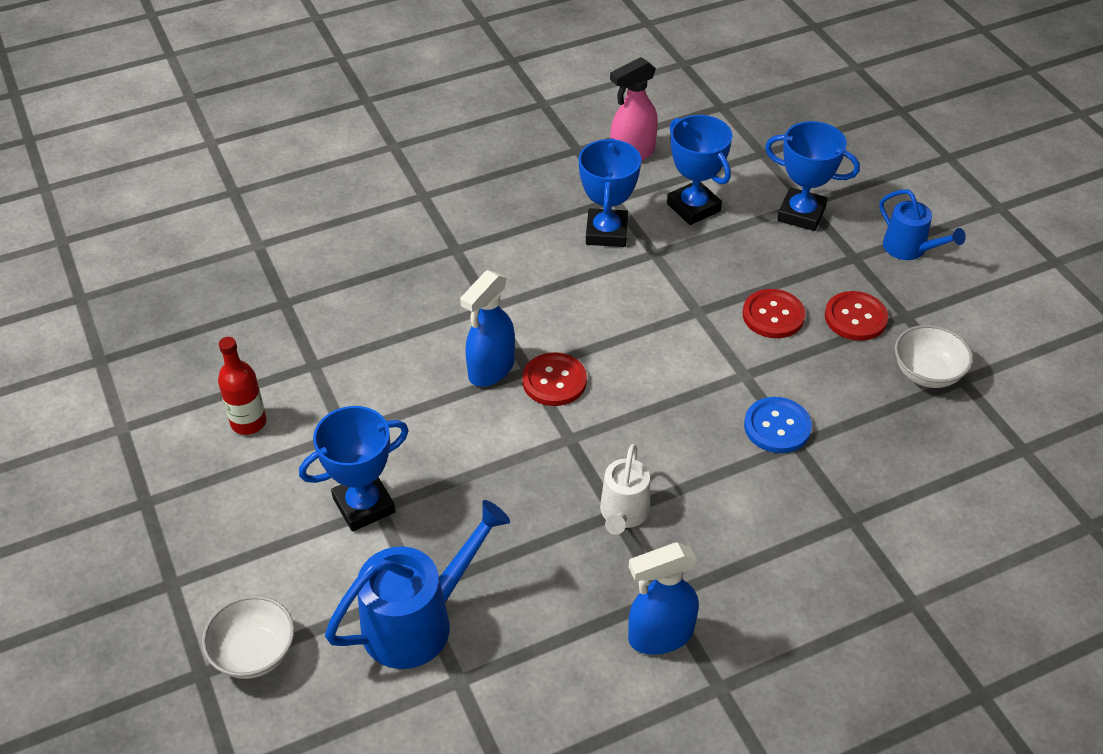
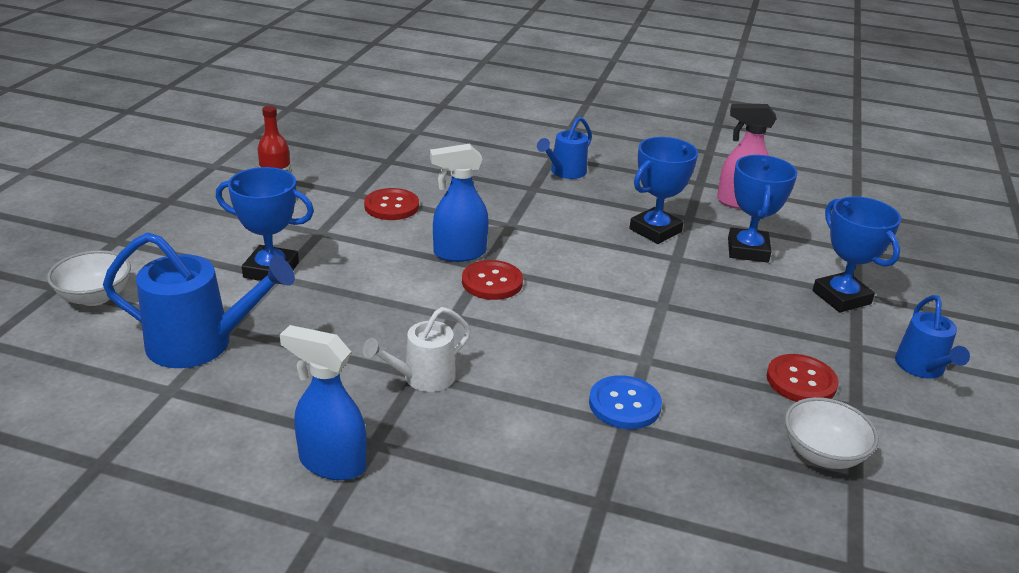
camera: 40 degrees right, 15 degrees down
(458, 210) = (565, 172): none -> blue watering can
(773, 315) = (724, 340): red button -> red button (391, 206)

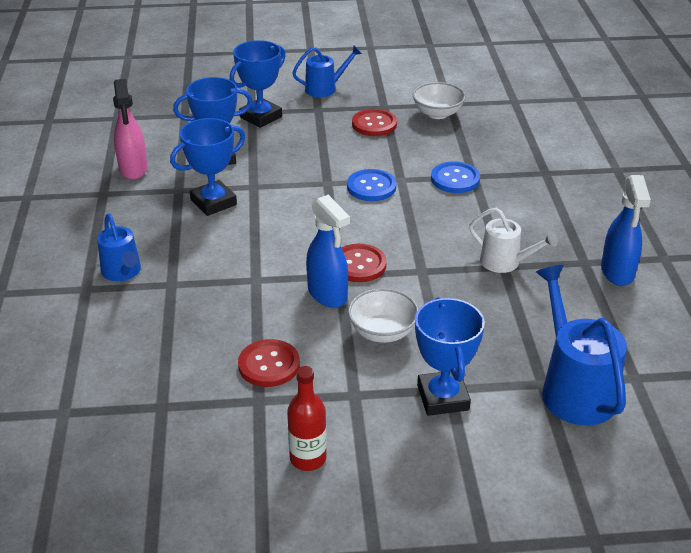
camera: 110 degrees left, 5 degrees up
(95, 297) = (581, 497): white bowl -> white bowl (382, 332)
(565, 172) = (123, 272): blue watering can -> blue watering can turned 45 degrees clockwise
(638, 332) = (371, 187): none -> blue button
(655, 230) = (213, 202): blue trophy -> blue trophy turned 60 degrees counterclockwise

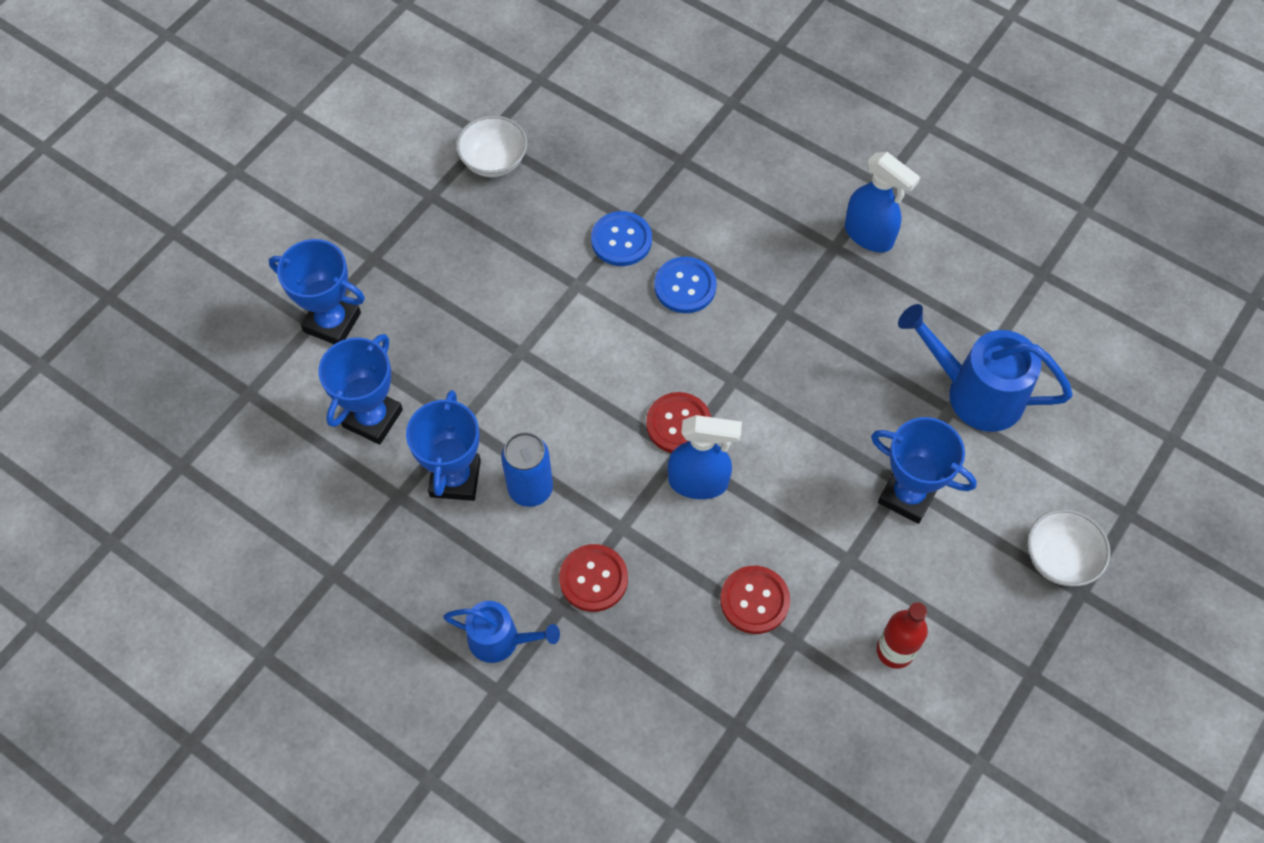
camera: 50 degrees left, 25 degrees up
(133, 169) = (314, 515): pink spray bottle -> none
(240, 232) = (530, 489): none -> blue can
(261, 117) = (332, 322): blue trophy -> blue trophy turned 60 degrees counterclockwise
(325, 88) = (337, 220): blue watering can -> none
(371, 187) = (565, 319): blue button -> blue button (685, 286)
(374, 124) = (456, 231): red button -> red button (593, 579)
(382, 332) = (789, 477): white bowl -> white bowl (1059, 558)
(505, 262) = (781, 306): white watering can -> none

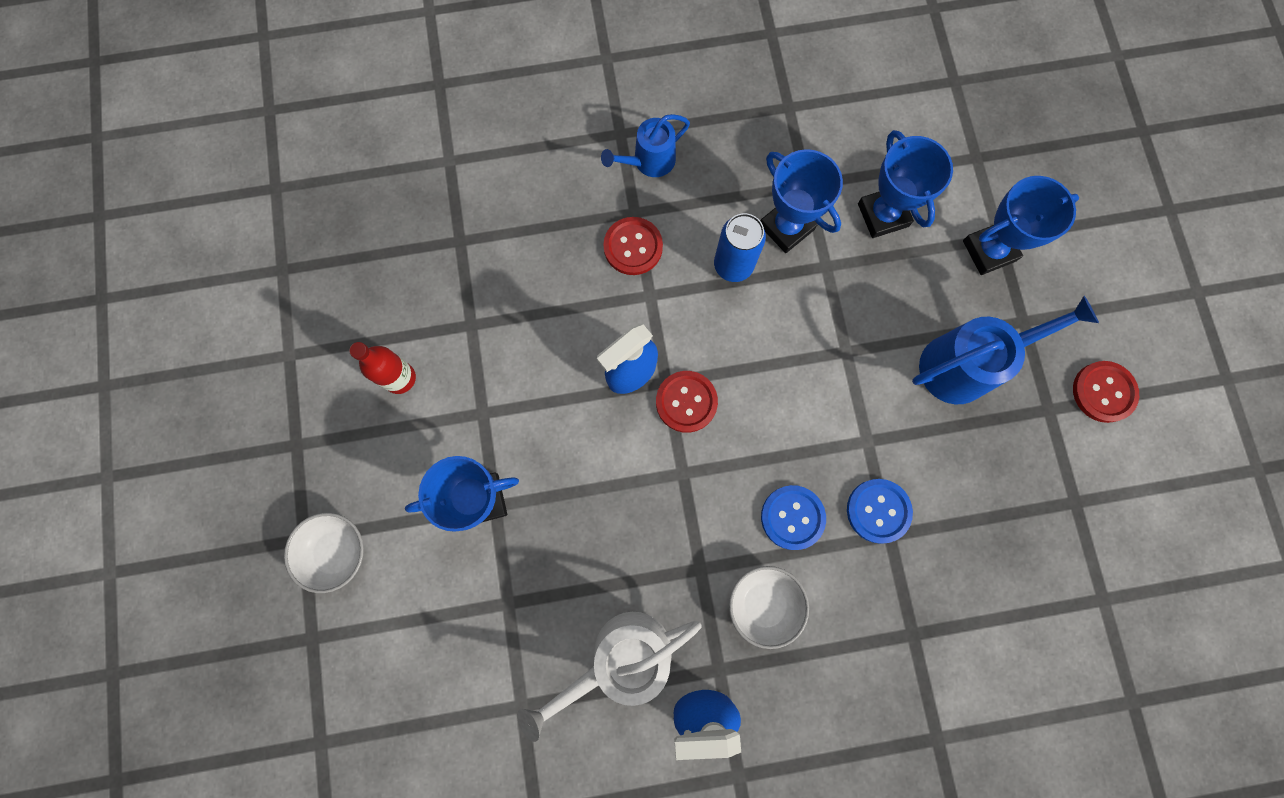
camera: 135 degrees right, 15 degrees up
(494, 161) = (1043, 485): white bowl -> white bowl (763, 604)
(754, 600) = (519, 327): red button -> red button (1103, 392)
(897, 308) = (621, 658): none -> white watering can
(974, 392) = (501, 636): blue watering can -> blue watering can (966, 364)

